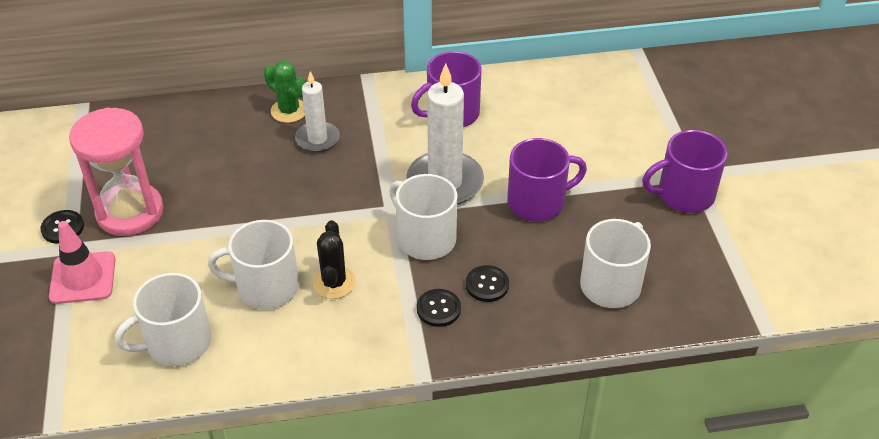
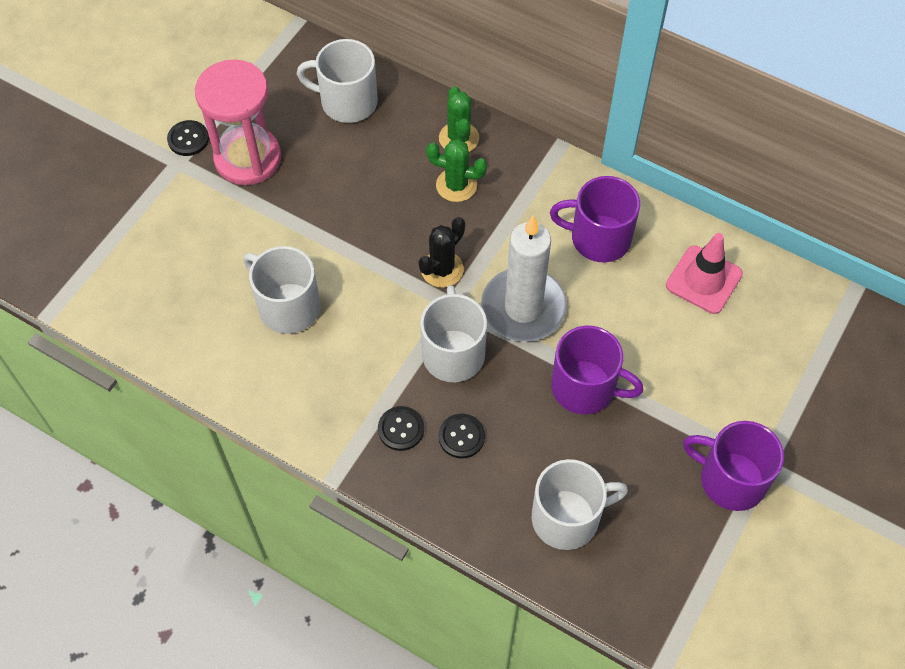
camera: 40 degrees right, 15 degrees up
(83, 278) = (165, 198): pink traffic cone -> pink traffic cone (703, 280)
(177, 343) = (183, 309): white mug -> white mug (347, 101)
(317, 139) = (456, 185): white candle -> green cactus
(334, 283) = (342, 341): black cactus -> black cactus (442, 269)

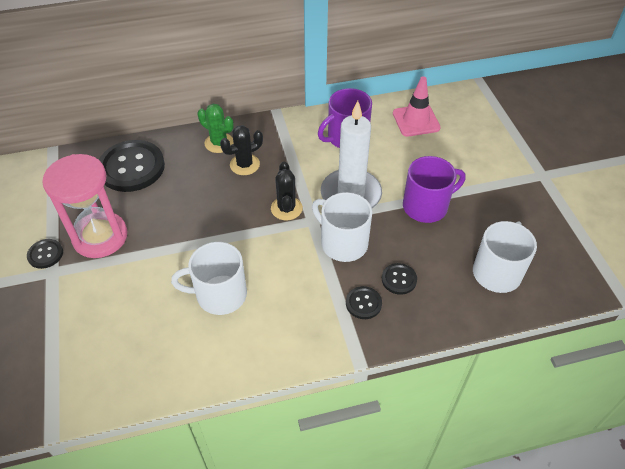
camera: 45 degrees left, 10 degrees down
(347, 101) = (132, 167): white mug -> black button
(456, 185) = (244, 165): green cactus -> black cactus
(731, 479) = (538, 192): purple mug -> none

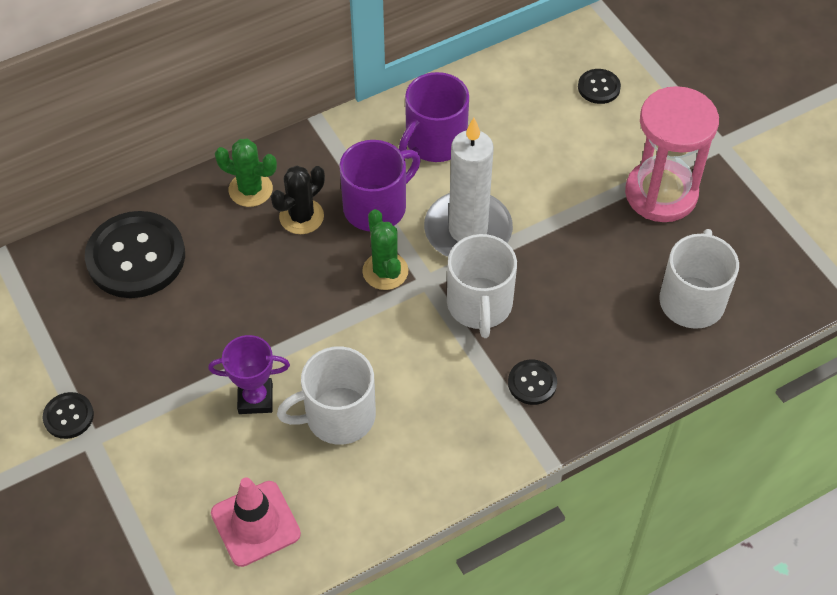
camera: 15 degrees left, 5 degrees up
(100, 237) = (136, 373): pink hourglass -> pink hourglass (661, 194)
(169, 270) = (255, 398): none -> purple trophy
(286, 208) = (385, 271): black cactus -> green cactus
(343, 243) = (479, 305): white mug -> white mug turned 120 degrees counterclockwise
(399, 279) = (568, 339): black button -> black button (599, 87)
(416, 121) = (526, 93): pink traffic cone -> pink traffic cone (255, 523)
(426, 206) = (576, 226): purple mug -> purple mug (376, 207)

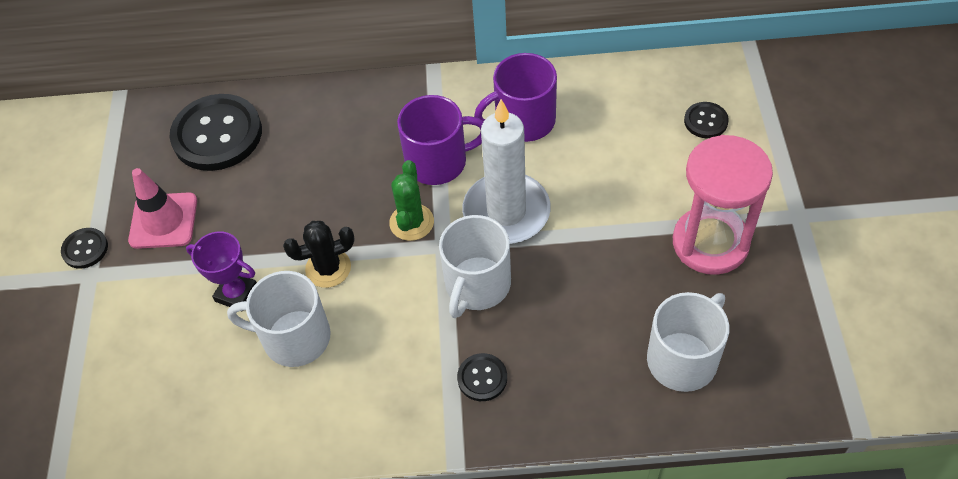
camera: 30 degrees right, 0 degrees up
(250, 189) = (341, 110): green cactus -> none
(255, 523) = (169, 405): pink traffic cone -> pink traffic cone (163, 221)
(301, 216) = (369, 148): black cactus -> black cactus (328, 268)

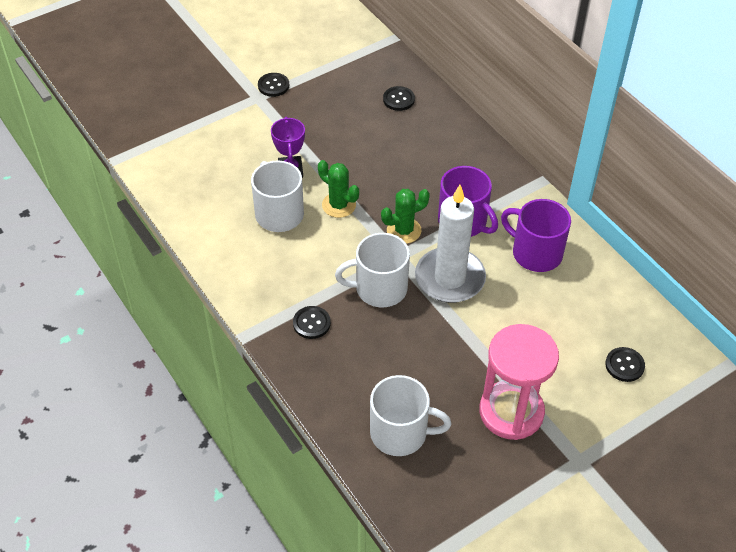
camera: 55 degrees right, 5 degrees down
(163, 221) = (317, 109): pink traffic cone -> none
(217, 134) = (398, 99): black button -> black button, size x0.47
(328, 268) = (339, 205): black cactus -> green cactus

